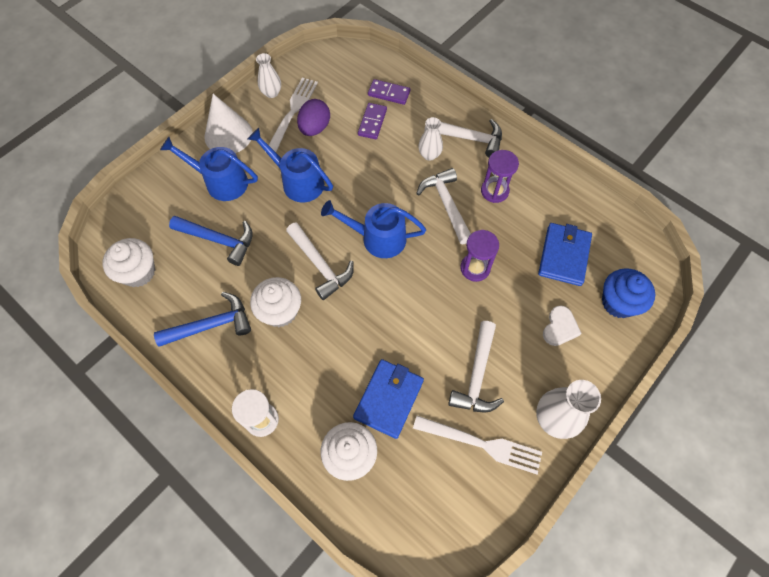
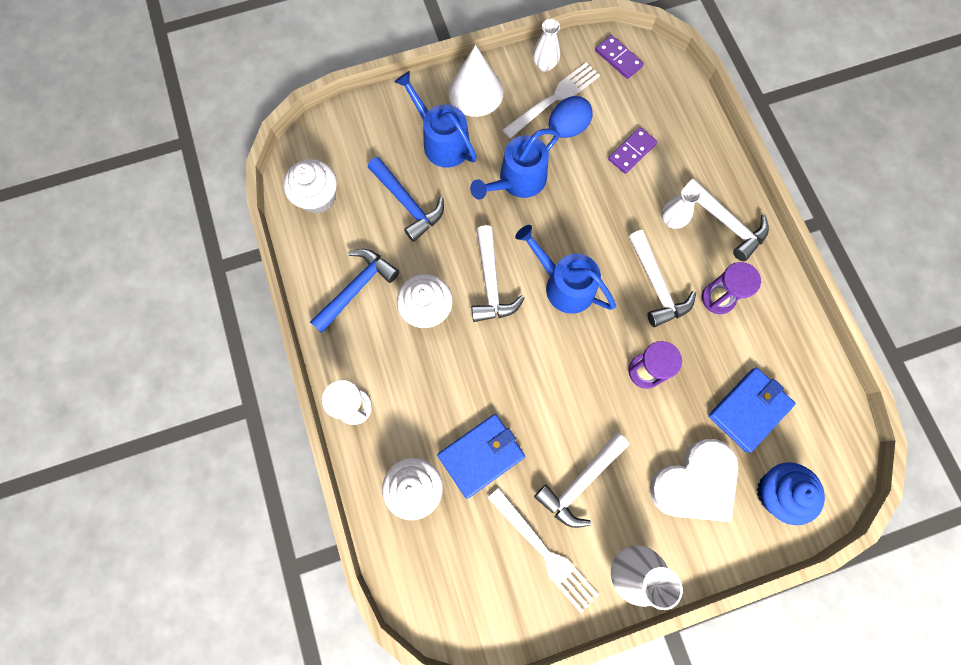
camera: 30 degrees right, 10 degrees up
(211, 325) = (357, 288): blue hammer -> blue hammer turned 60 degrees counterclockwise
(298, 182) = (518, 180): blue watering can -> blue watering can turned 105 degrees counterclockwise
(315, 128) = (567, 128): purple egg -> blue egg
(389, 93) = (669, 126): purple domino -> purple domino (618, 58)
(446, 204) = (656, 286): white hammer -> white hammer turned 150 degrees clockwise
(560, 327) = (695, 483): white heart -> white heart, size x1.89

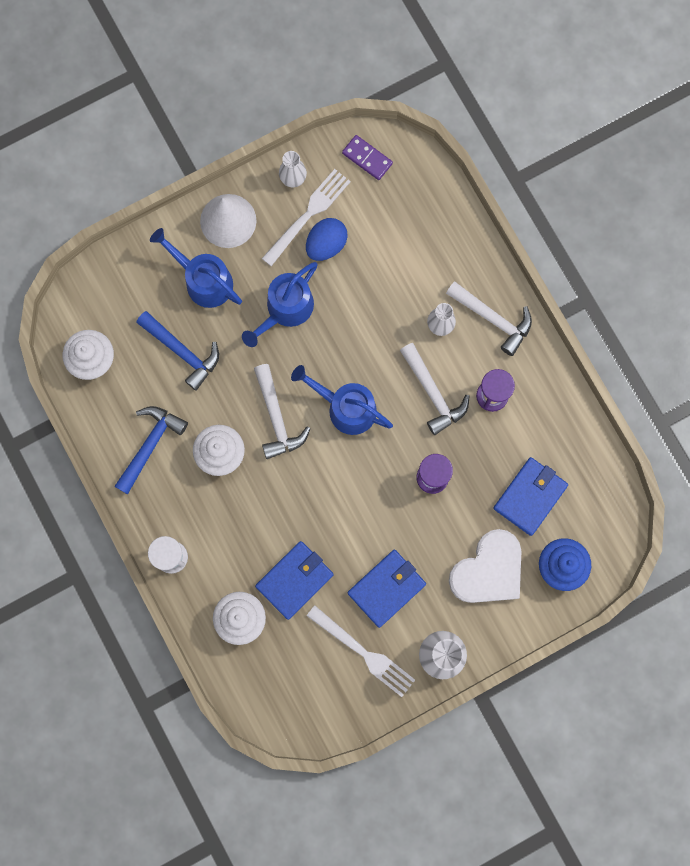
camera: 10 degrees left, 5 degrees up
(580, 483) = (386, 588): white hammer -> blue wallet
(631, 152) = (393, 259): purple domino -> none

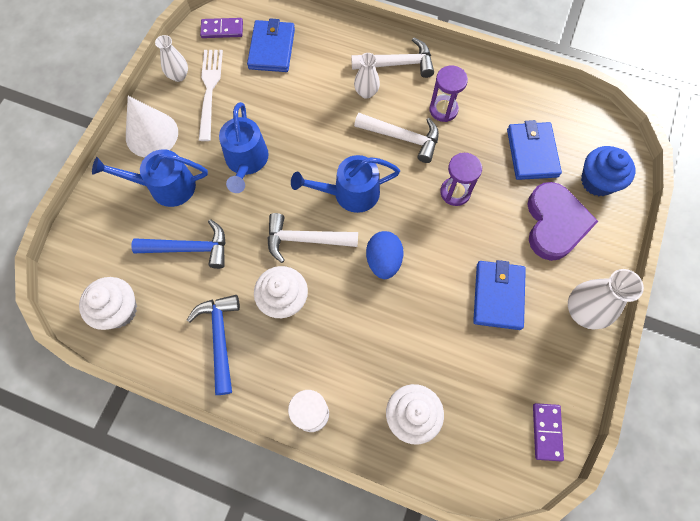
camera: 40 degrees left, 10 degrees down
(277, 418) = (305, 239): white hammer -> white hammer turned 150 degrees clockwise
(294, 580) = (425, 348): blue wallet -> blue wallet (272, 49)
(326, 245) = (239, 100): blue egg -> blue egg (383, 261)
(328, 712) = (547, 432): none -> purple domino
(364, 653) = (528, 359): white fork -> none
(488, 570) = (555, 223): white heart -> purple heart

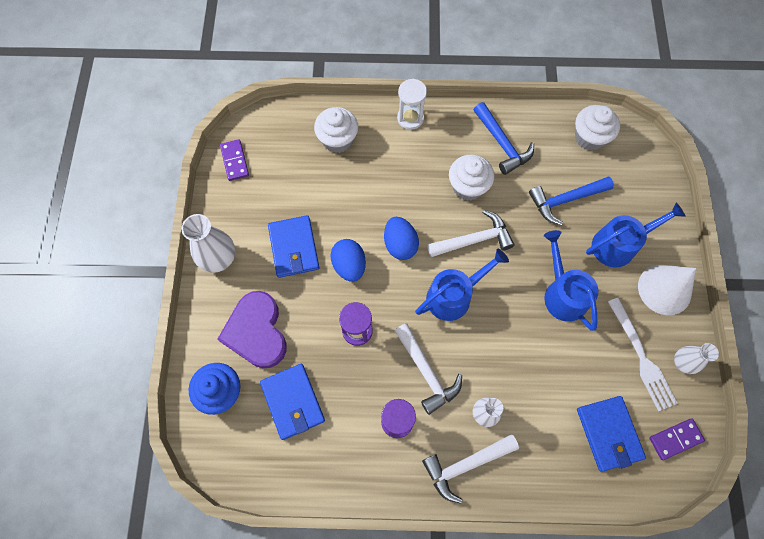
camera: 160 degrees right, 0 degrees up
(402, 138) = (427, 372): white hammer -> white hammer turned 120 degrees counterclockwise
(444, 257) = (349, 265): none -> blue egg

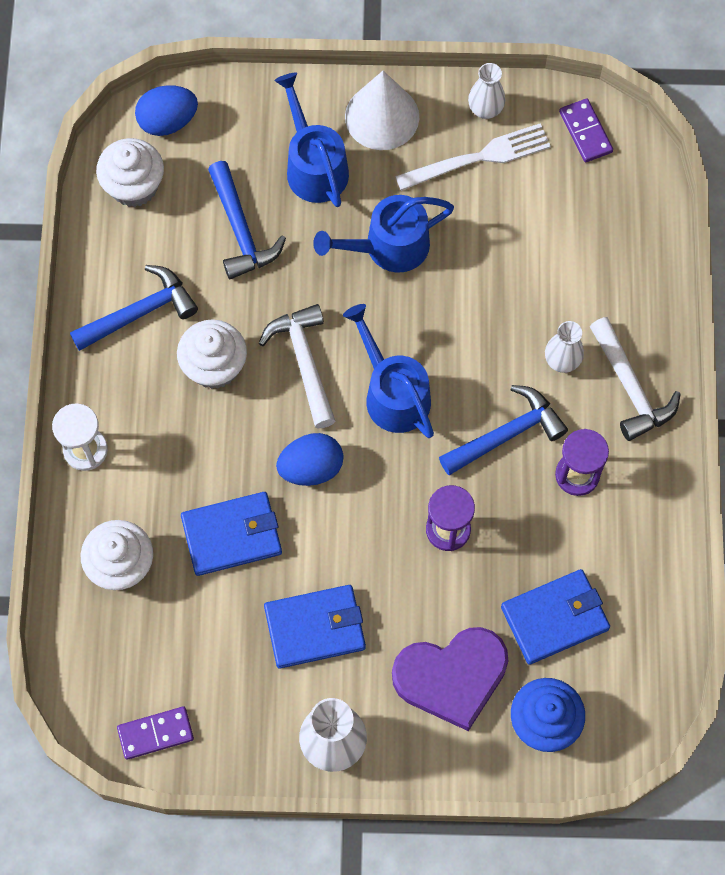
camera: 90 degrees left, 0 degrees up
(349, 265) = (345, 543): blue egg -> blue egg (168, 121)
(427, 372) = (507, 434): white hammer -> blue hammer
(608, 433) = (581, 209): blue wallet -> blue wallet (232, 535)

